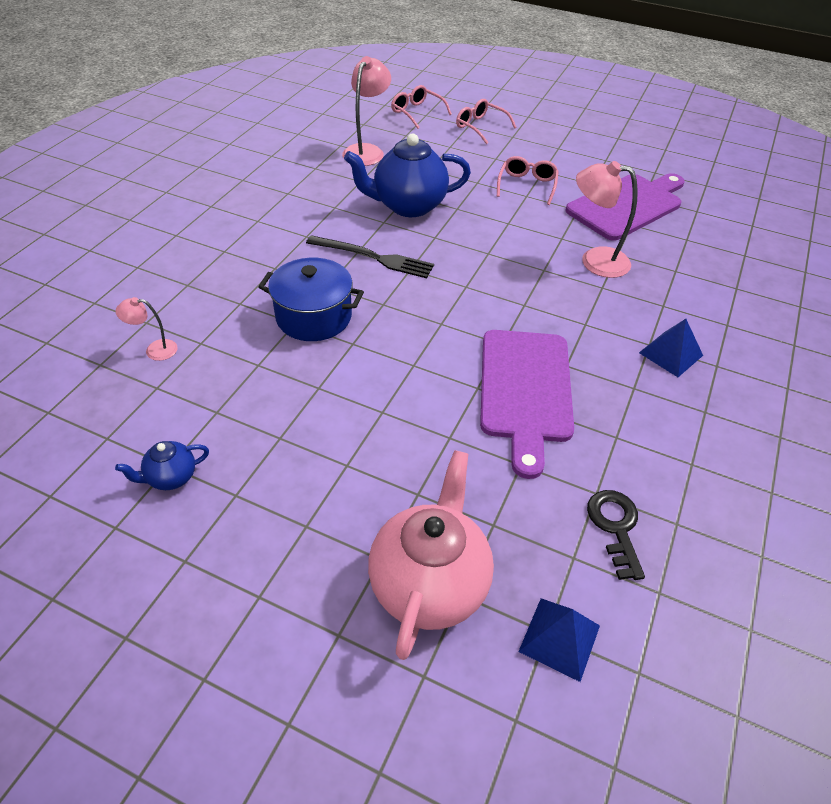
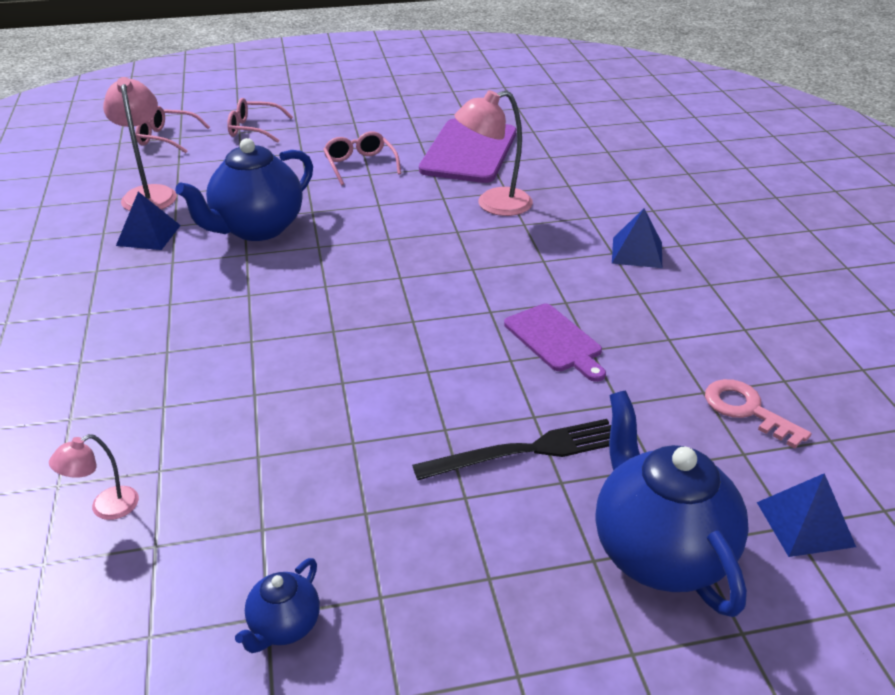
camera: 35 degrees left, 10 degrees down
(314, 317) = (270, 378): blue pot -> none
(339, 181) = (148, 235): none -> blue pyramid
(374, 257) = (273, 292): black fork -> black fork (525, 451)
(429, 584) = (659, 552): pink teapot -> blue teapot
(525, 390) = (555, 340): purple cutting board -> purple cutting board, size x0.58
(615, 527) = (747, 410): black key -> pink key

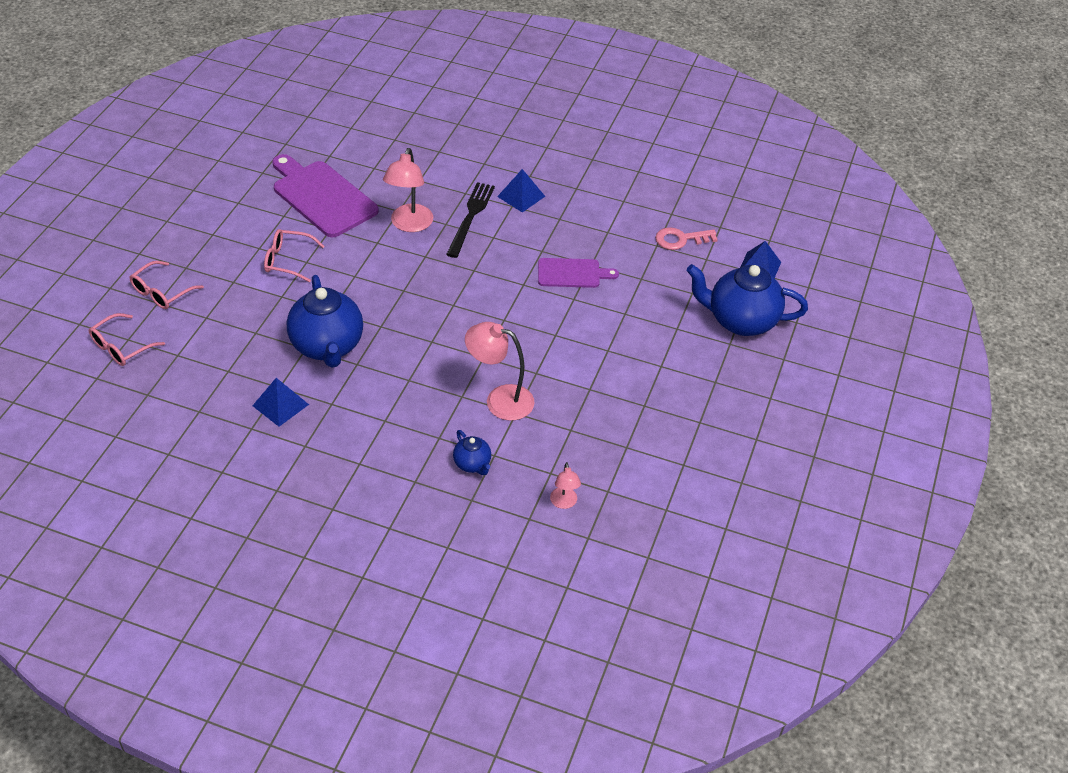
camera: 60 degrees left, 10 degrees up
(149, 194) = (214, 386): pink lamp -> pink lamp (500, 400)
(284, 626) = (693, 461): blue teapot -> blue teapot (472, 464)
(525, 451) = (647, 329): black fork -> black fork (470, 217)

